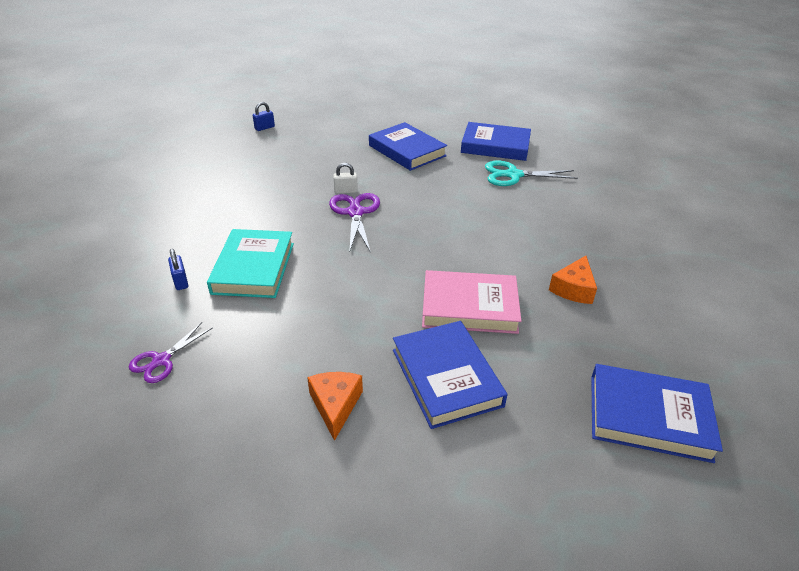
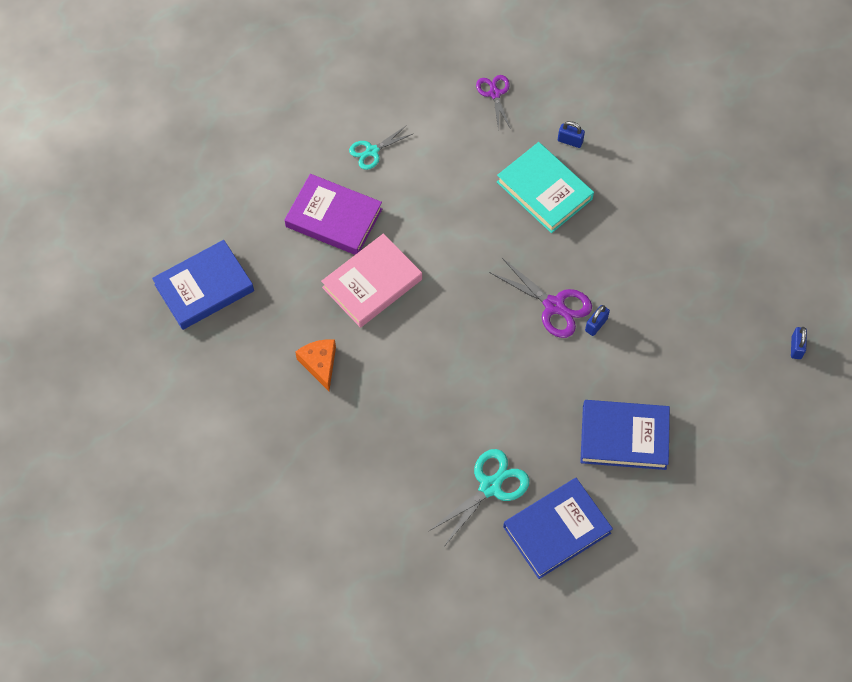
camera: 135 degrees right, 25 degrees up
(335, 405) = (372, 151): orange cheese -> turquoise scissors
(346, 191) = (596, 325): white padlock -> blue padlock
(446, 377) = (334, 218): blue book -> purple book

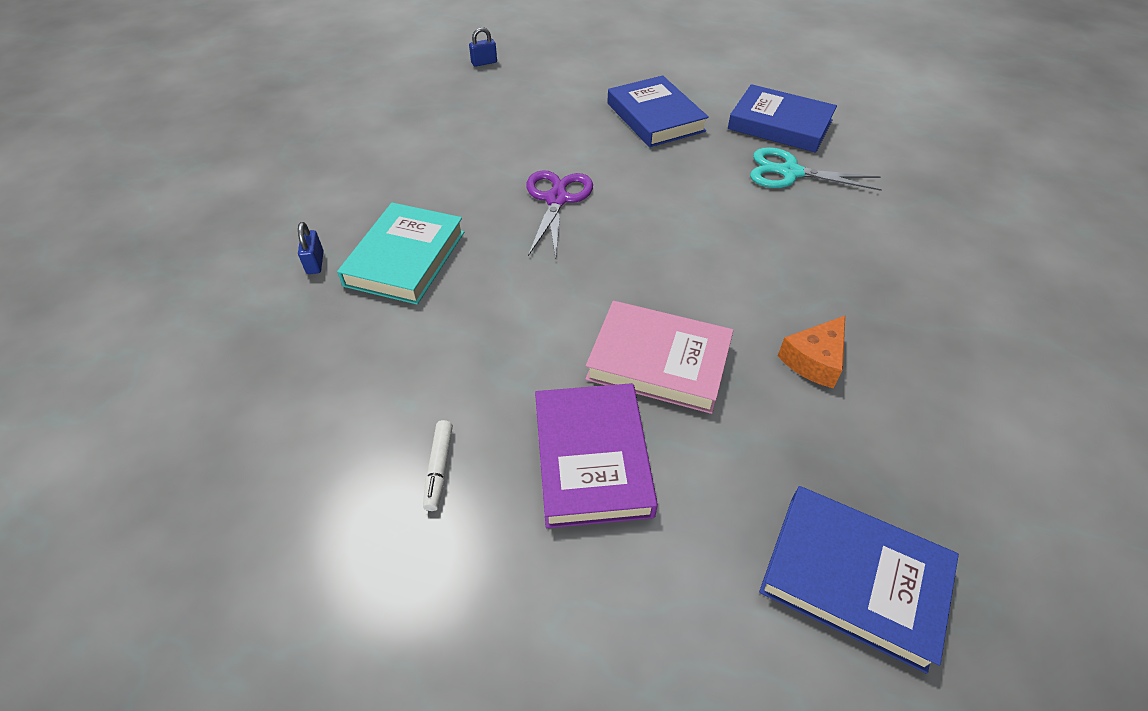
camera: 120 degrees left, 15 degrees down
(372, 151) = (439, 468): turquoise scissors -> white marker
(494, 94) = (259, 365): purple scissors -> none
(596, 325) = (555, 166): blue padlock -> none

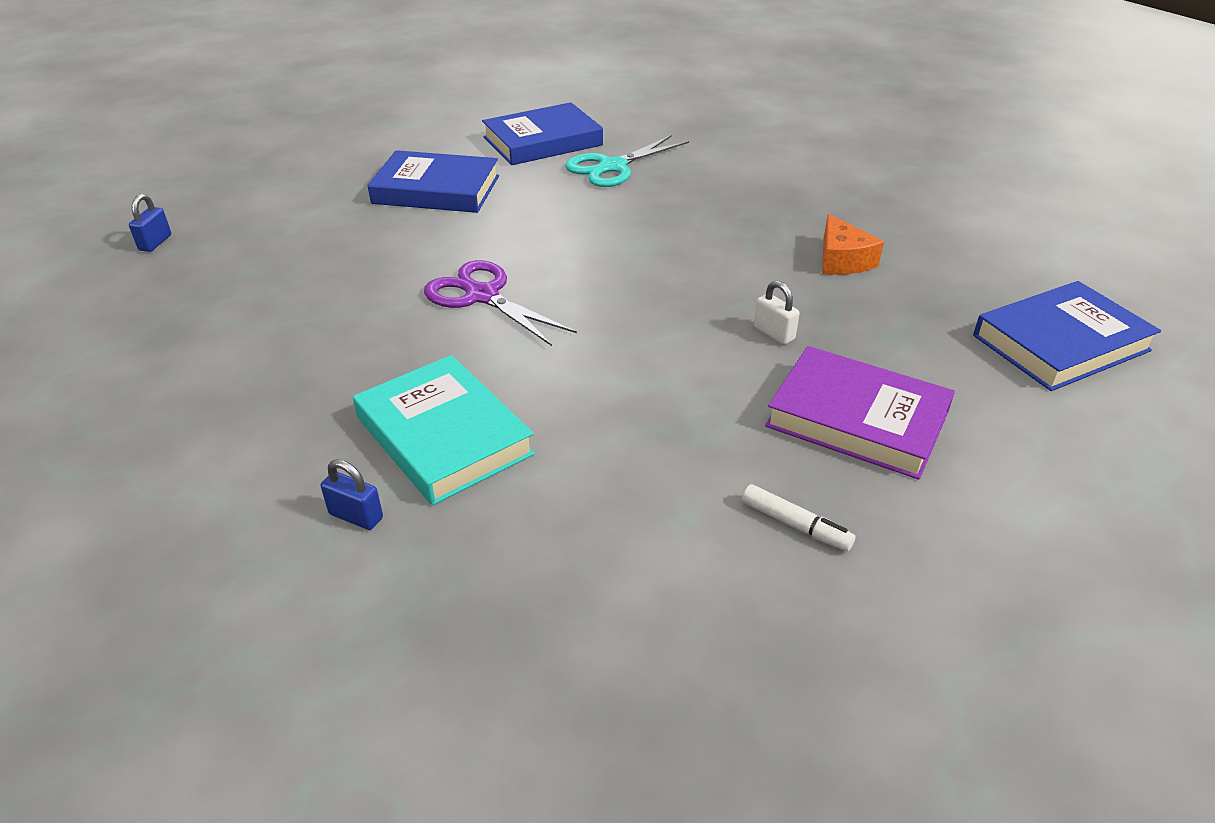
camera: 55 degrees left, 10 degrees down
(659, 361) = (774, 333): pink book -> white padlock

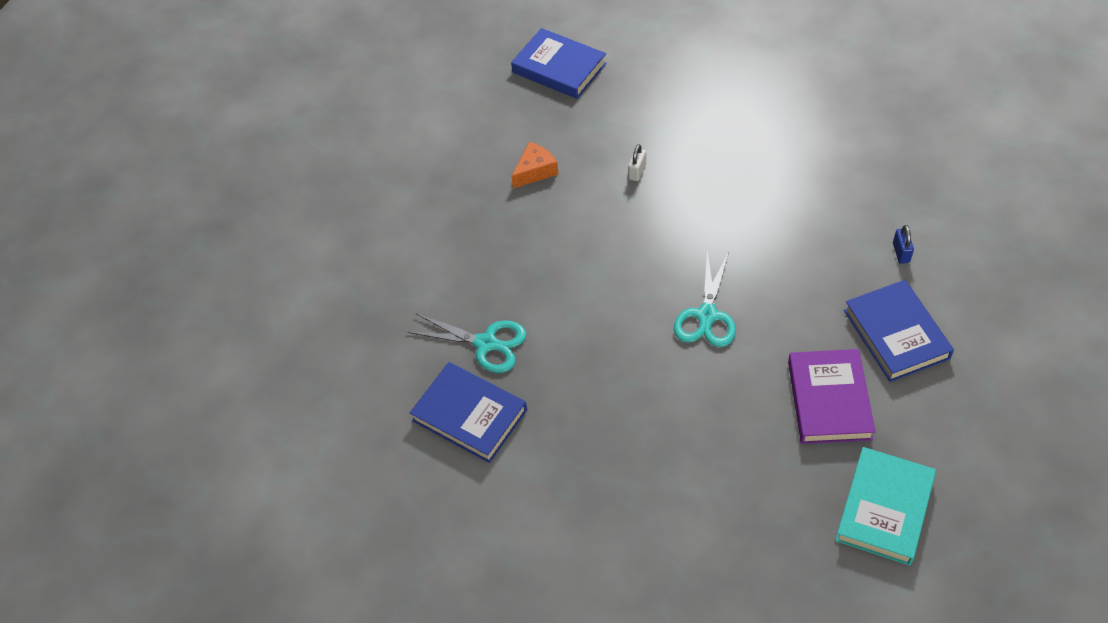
camera: 115 degrees left, 15 degrees up
(155, 243) = (805, 556): blue padlock -> none
(436, 190) = (600, 433): blue book -> blue book (896, 334)
(444, 435) = (828, 255): turquoise book -> turquoise book (884, 508)
(482, 296) = (707, 315): purple scissors -> turquoise scissors
(795, 525) = (771, 114): white marker -> none
(857, 419) = (684, 118): purple book -> purple book (829, 400)

